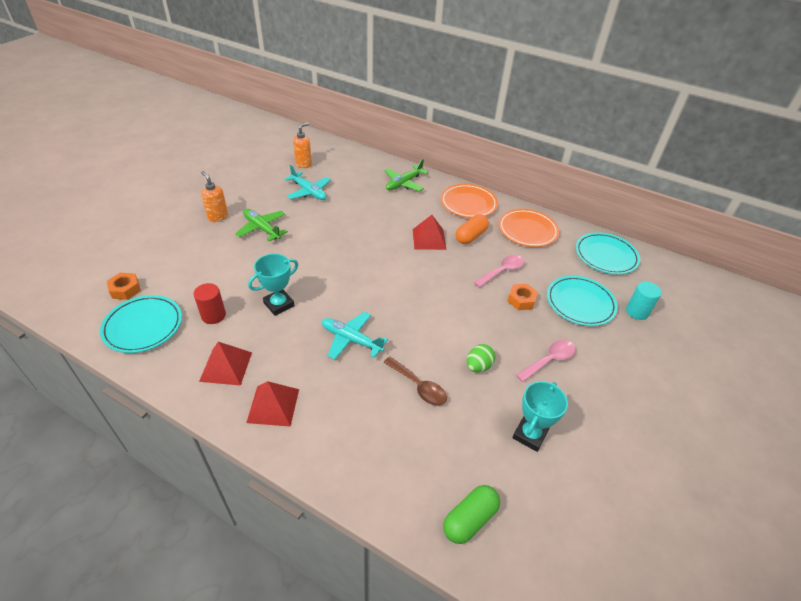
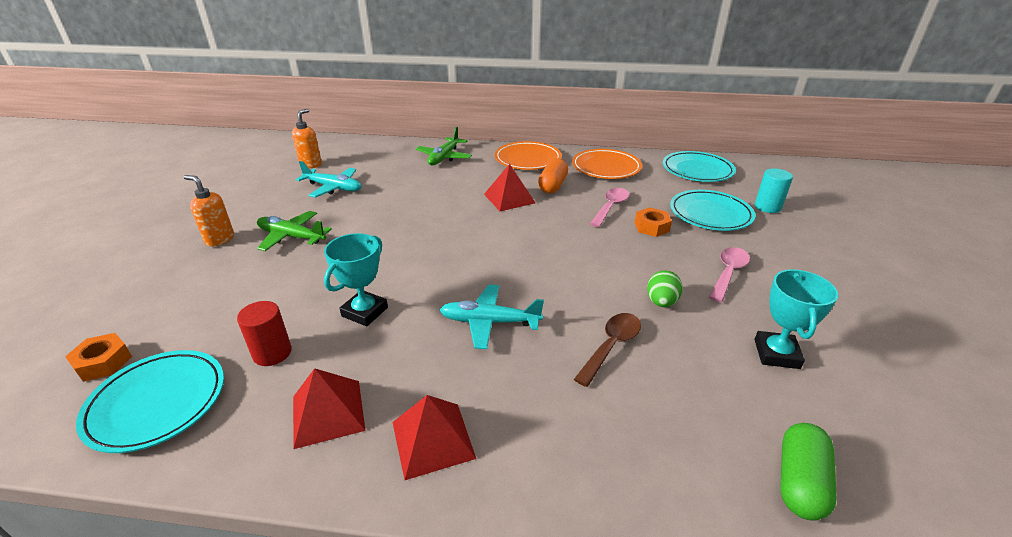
camera: 20 degrees left, 10 degrees down
(418, 386) = (611, 346): brown spoon -> brown spoon turned 75 degrees counterclockwise

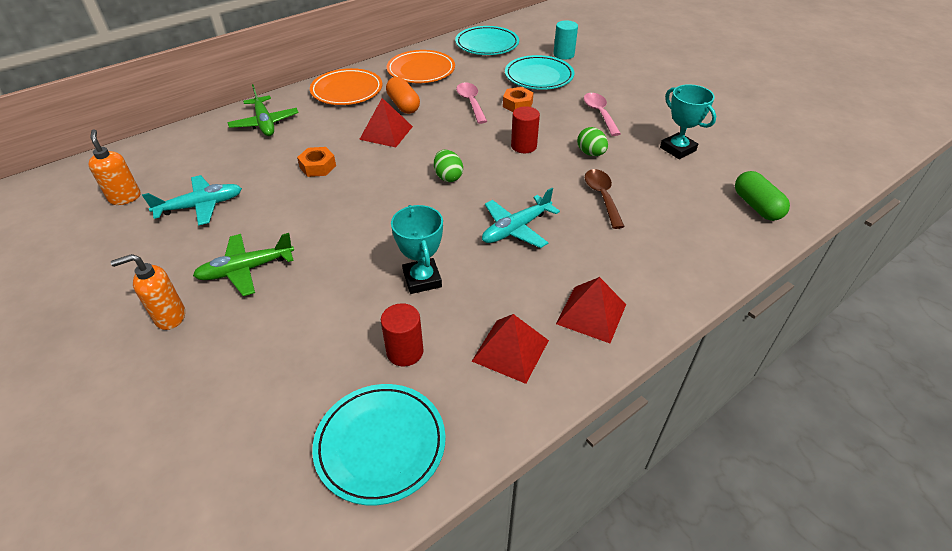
camera: 45 degrees left, 10 degrees up
(103, 362) = (271, 467): orange nut -> orange nut (318, 166)
(502, 251) = (448, 177): none -> green egg
(603, 262) = (523, 146): none -> red cylinder

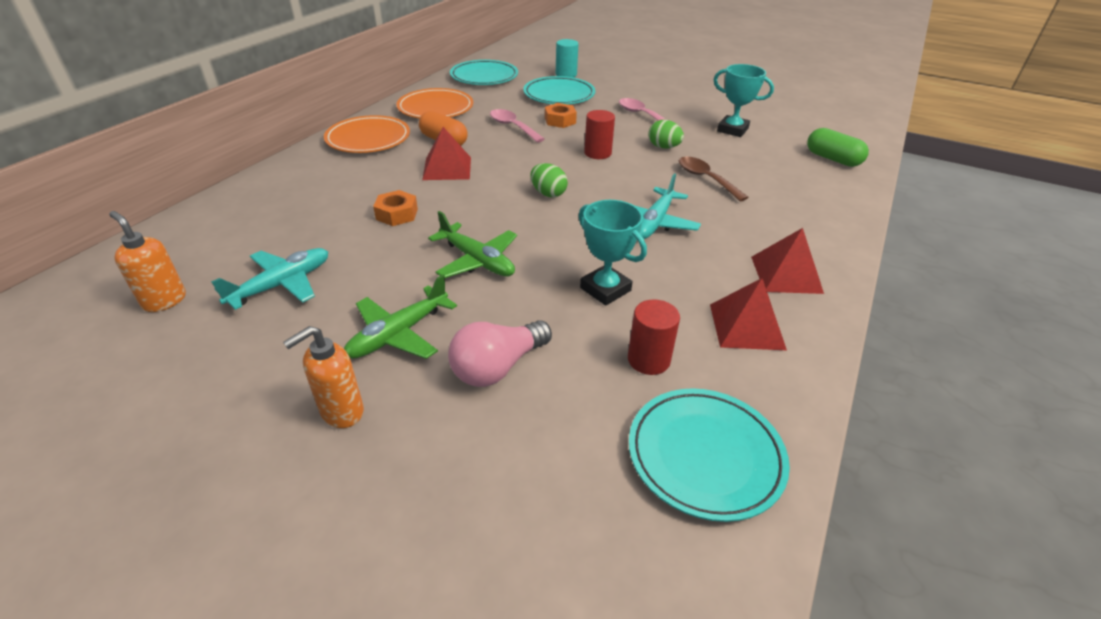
camera: 25 degrees left, 5 degrees down
(265, 123) = (294, 186): green plane -> green plane (477, 260)
(292, 319) = (498, 367): none -> pink light bulb

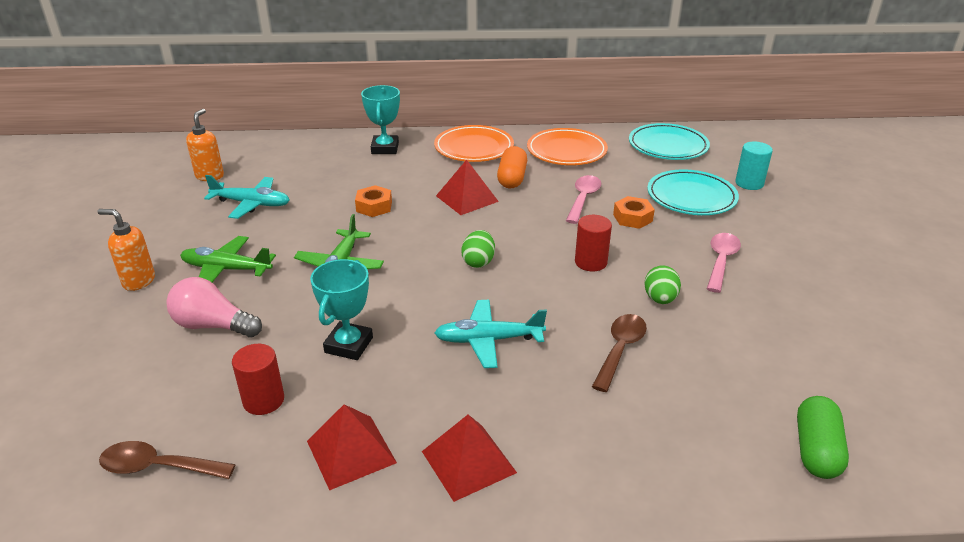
camera: 60 degrees right, 5 degrees down
(705, 455) = (158, 467): turquoise plate -> brown spoon
(732, 130) = (780, 338): turquoise trophy -> turquoise trophy (385, 148)

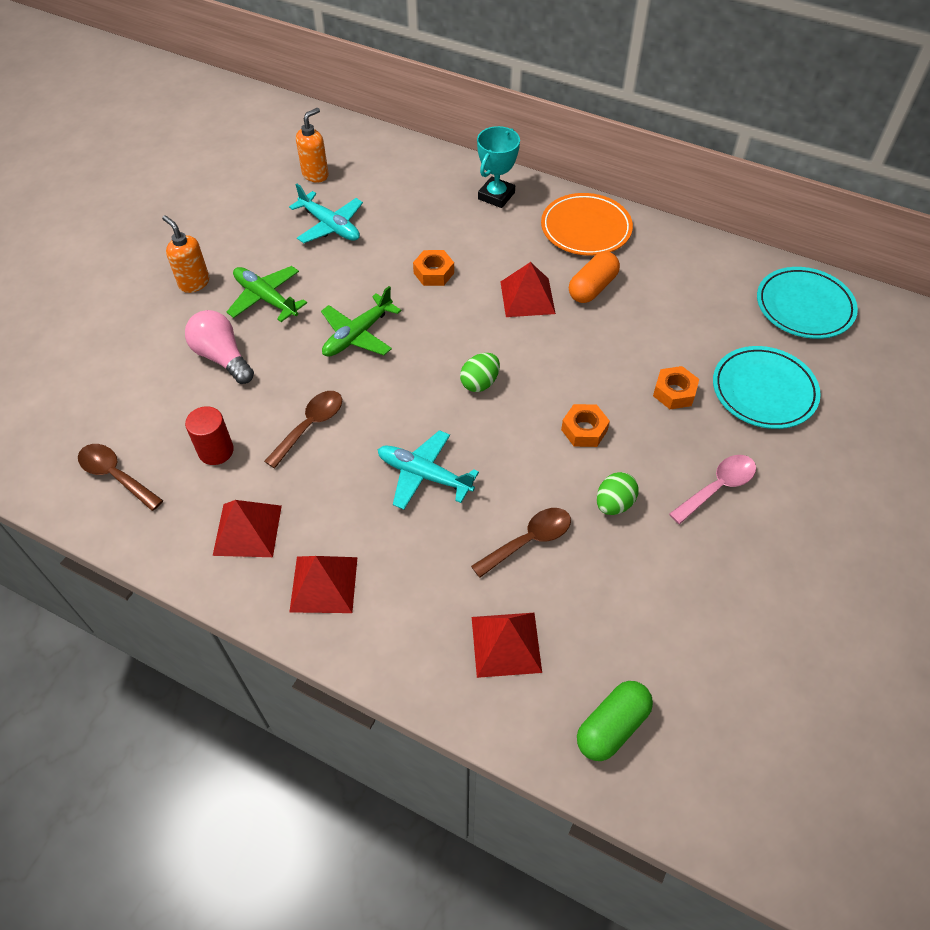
camera: 30 degrees right, 20 degrees up
(349, 345) = (310, 426): turquoise trophy -> brown spoon
(566, 151) = (681, 270): orange plate -> none
(583, 199) = (643, 345): pink spoon -> none
(590, 262) = (584, 430): red cylinder -> orange nut
(675, 431) = (506, 644): none -> red pyramid
(749, 183) = (850, 399): turquoise cylinder -> none

